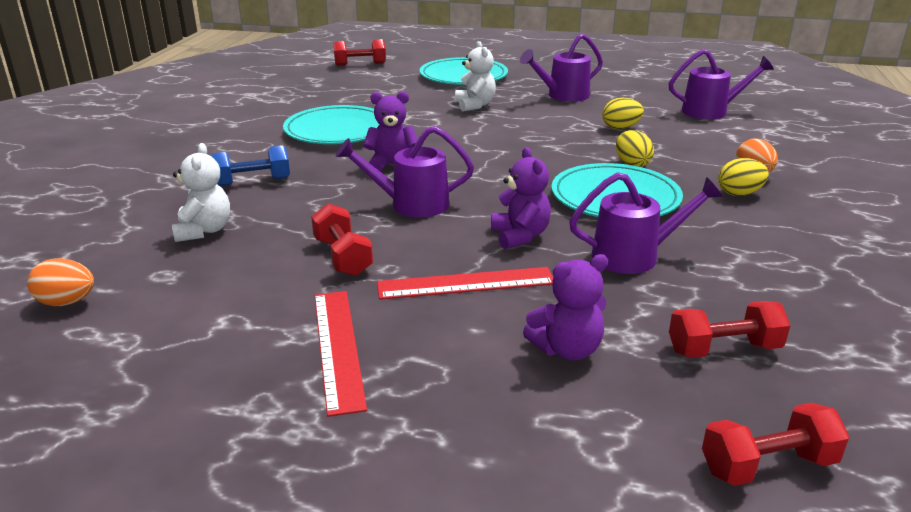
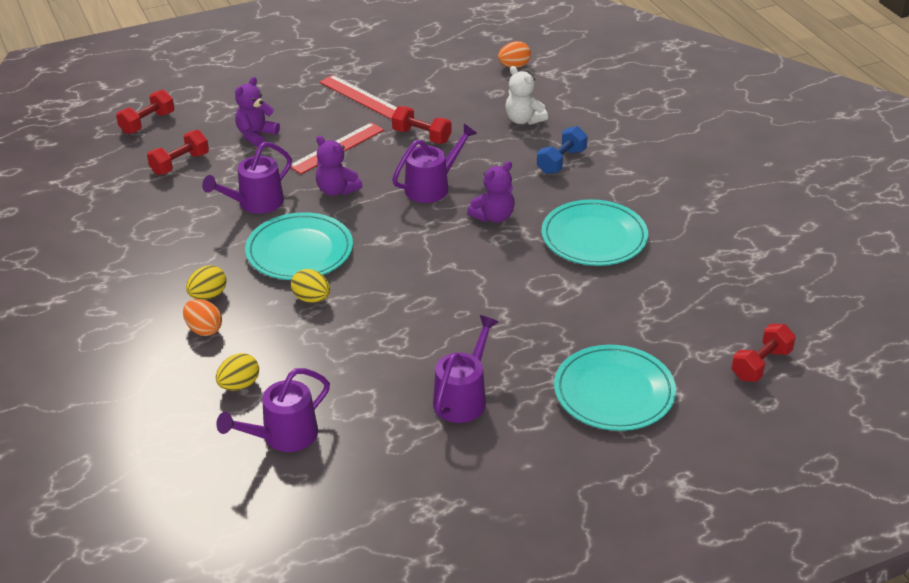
camera: 145 degrees right, 10 degrees up
(475, 105) = (530, 333): white teddy bear -> none
(620, 128) = (357, 355): yellow egg -> yellow egg (239, 385)

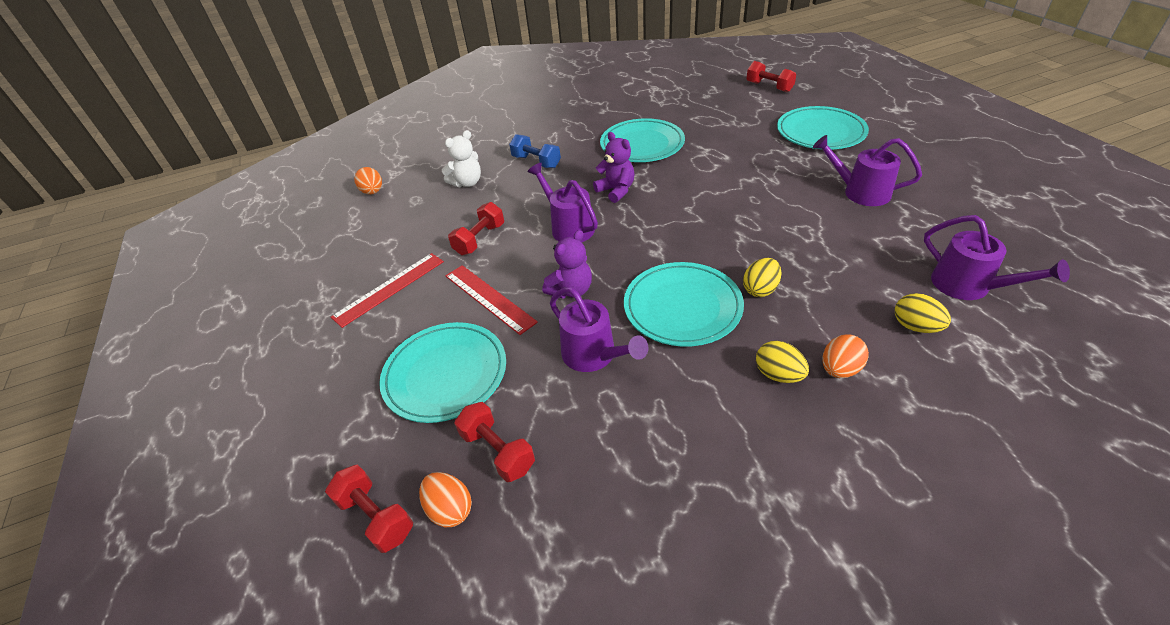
camera: 85 degrees left, 5 degrees up
(143, 149) = (450, 509): none -> orange egg
(256, 135) = (445, 374): purple teddy bear -> turquoise plate

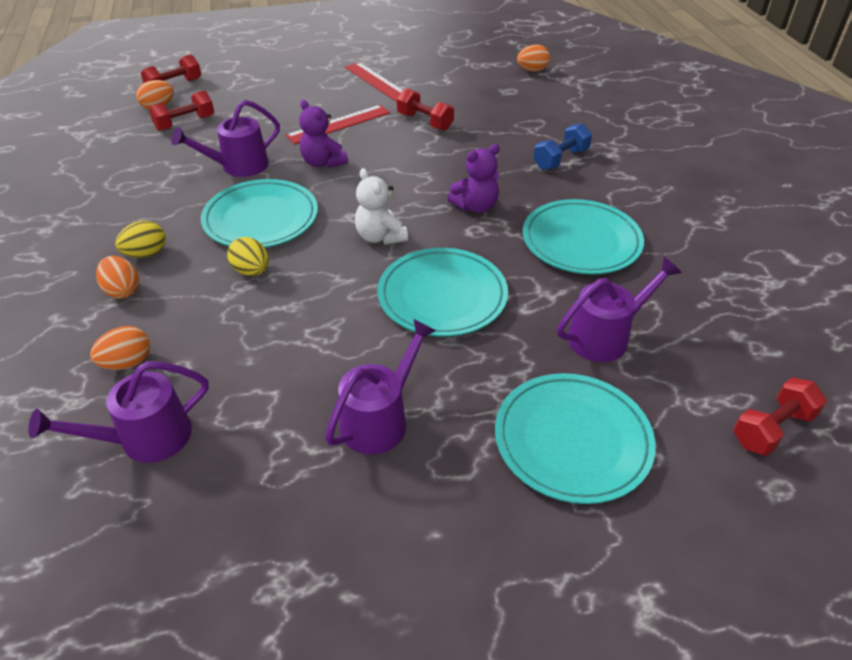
camera: 95 degrees right, 0 degrees up
(445, 374) = (267, 106): turquoise plate -> turquoise plate (442, 296)
(467, 183) = (530, 117): white teddy bear -> white teddy bear (380, 237)
(568, 227) = (420, 169): purple watering can -> purple watering can (605, 336)
(915, 326) = (127, 363): yellow egg -> orange egg

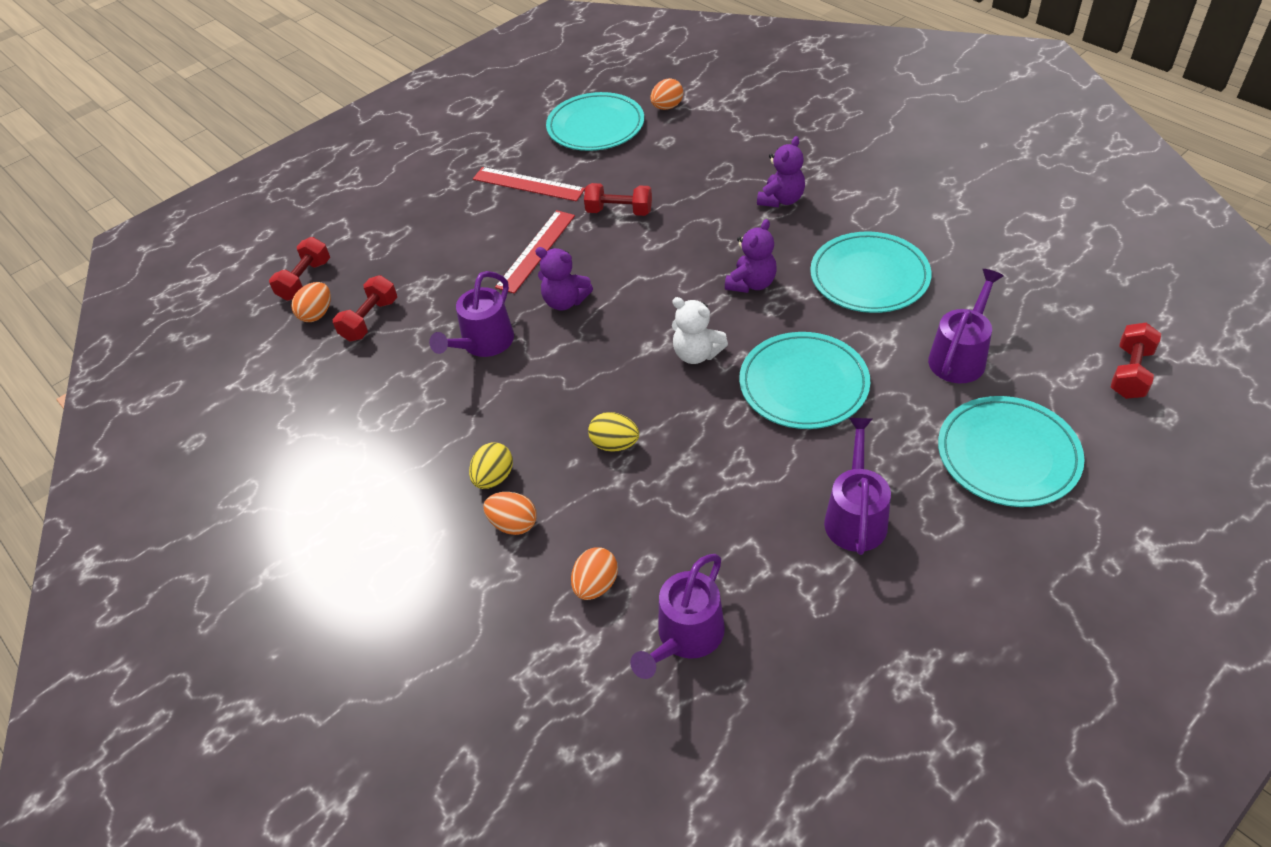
camera: 25 degrees left, 5 degrees up
(261, 218) = (567, 388): turquoise plate -> turquoise plate (595, 126)
(560, 159) = (781, 200): blue dumbbell -> purple teddy bear

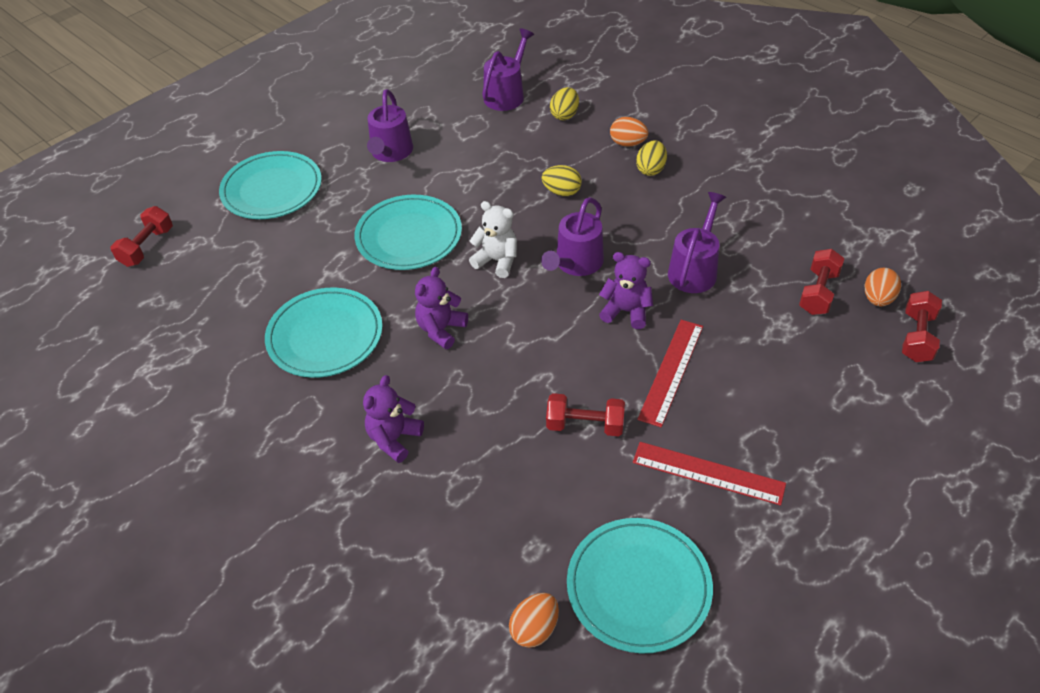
camera: 175 degrees right, 0 degrees up
(596, 585) = (564, 115): orange egg -> yellow egg
(960, 356) = (273, 260): purple watering can -> purple watering can (576, 264)

